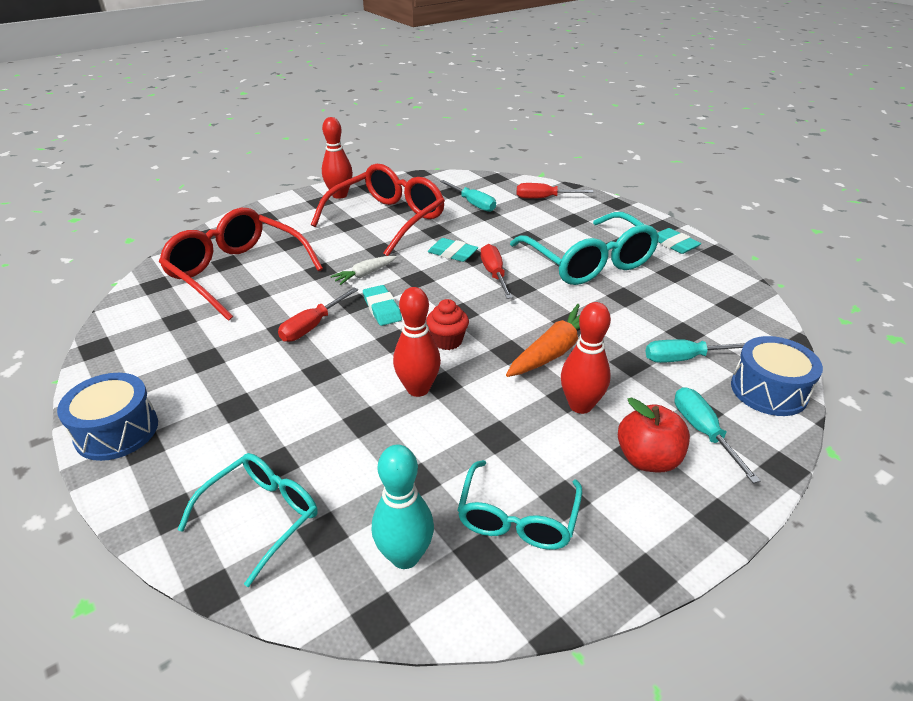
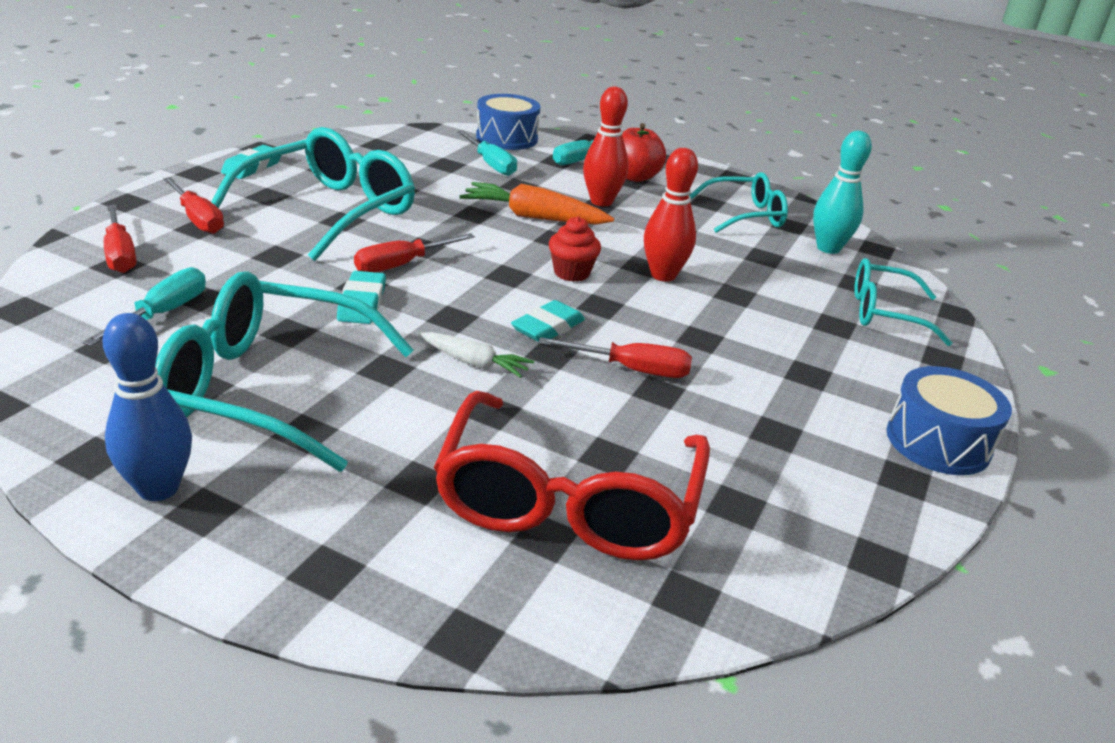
camera: 120 degrees left, 5 degrees down
(339, 195) = (158, 488): red bowling pin -> blue bowling pin
(388, 219) = (266, 389): red glasses -> turquoise glasses
(585, 220) = (198, 219): none -> red screwdriver

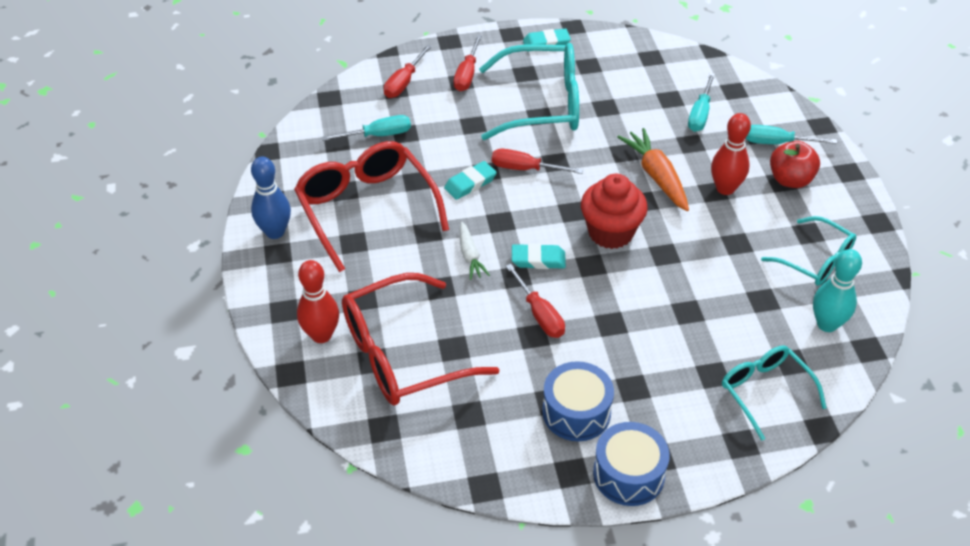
camera: 55 degrees right, 15 degrees up
(266, 389) = (366, 208): turquoise glasses -> red glasses
(507, 138) = (752, 93): blue drum -> blue drum (576, 412)
(571, 273) = (610, 232): red cupcake -> red cupcake, size x1.70
(663, 275) = (664, 269): red bowling pin -> red bowling pin (321, 335)

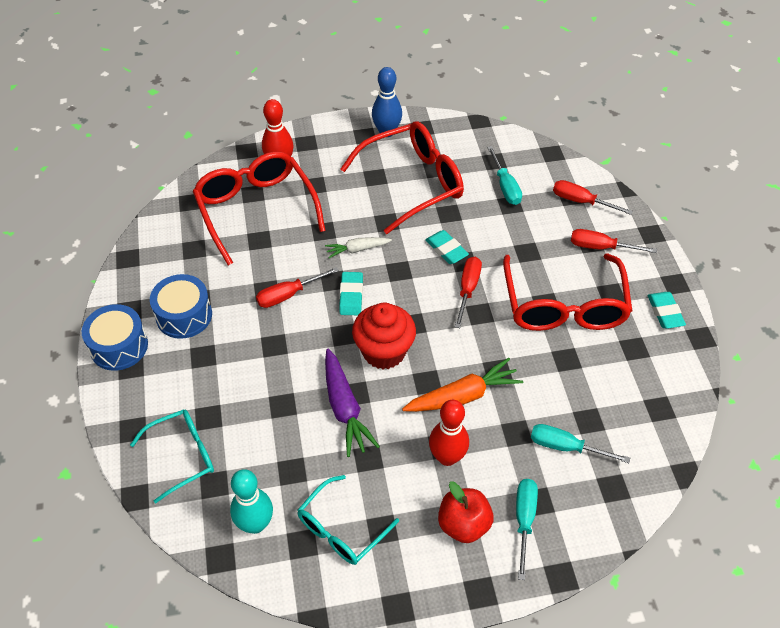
camera: 90 degrees right, 5 degrees up
(543, 104) = (564, 306): turquoise glasses -> red glasses
(684, 261) = (345, 408): none -> purple carrot

